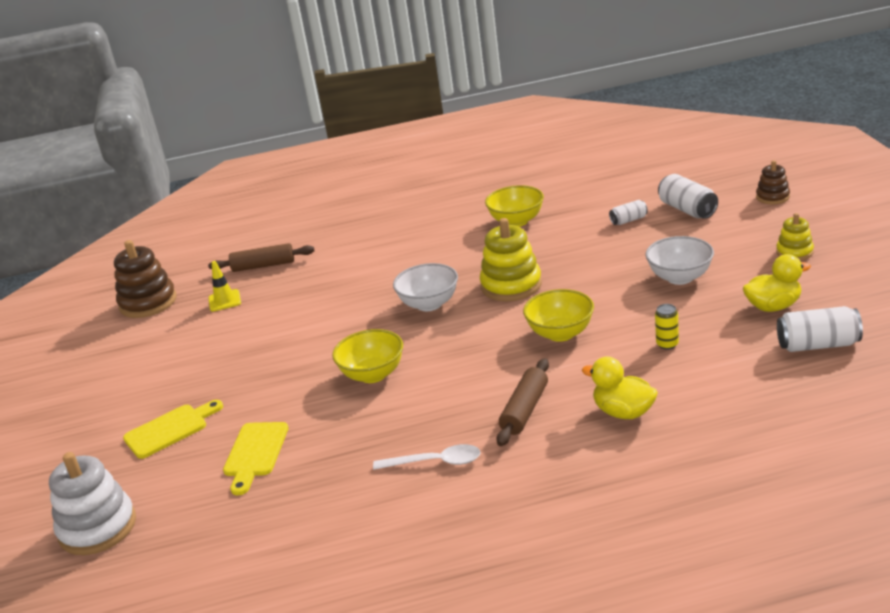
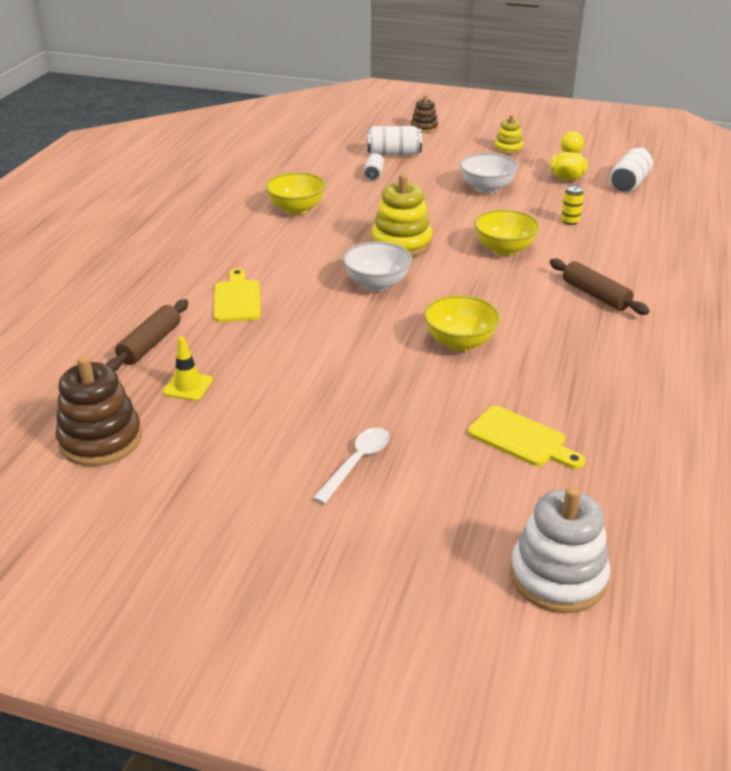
camera: 65 degrees left, 5 degrees up
(170, 429) = (416, 483): yellow cutting board -> yellow cutting board (237, 299)
(435, 462) = (629, 352): white spoon -> white spoon (357, 463)
(623, 412) = (639, 263): yellow duck -> none

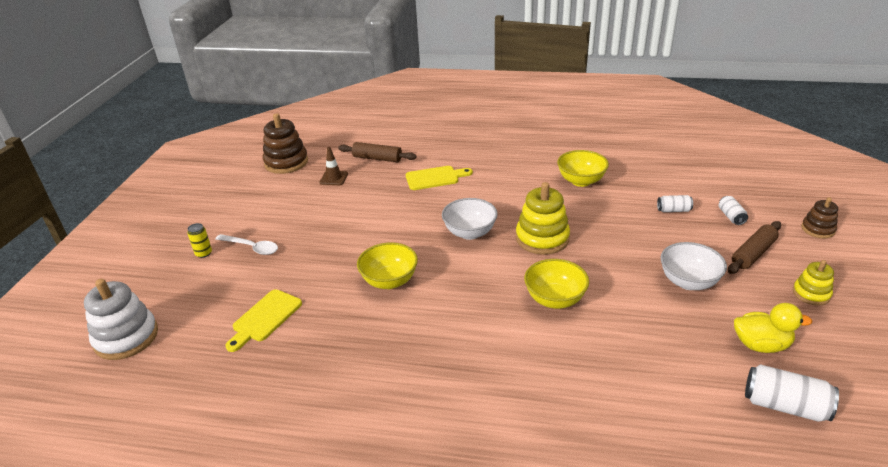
camera: 85 degrees right, 0 degrees up
(188, 386) = (333, 178): yellow traffic cone -> brown traffic cone
(394, 154) = (731, 216): white can -> white can, size x0.59
(570, 221) = (640, 347): yellow can -> yellow can (203, 253)
(595, 295) = (481, 364): brown rolling pin -> brown rolling pin (753, 254)

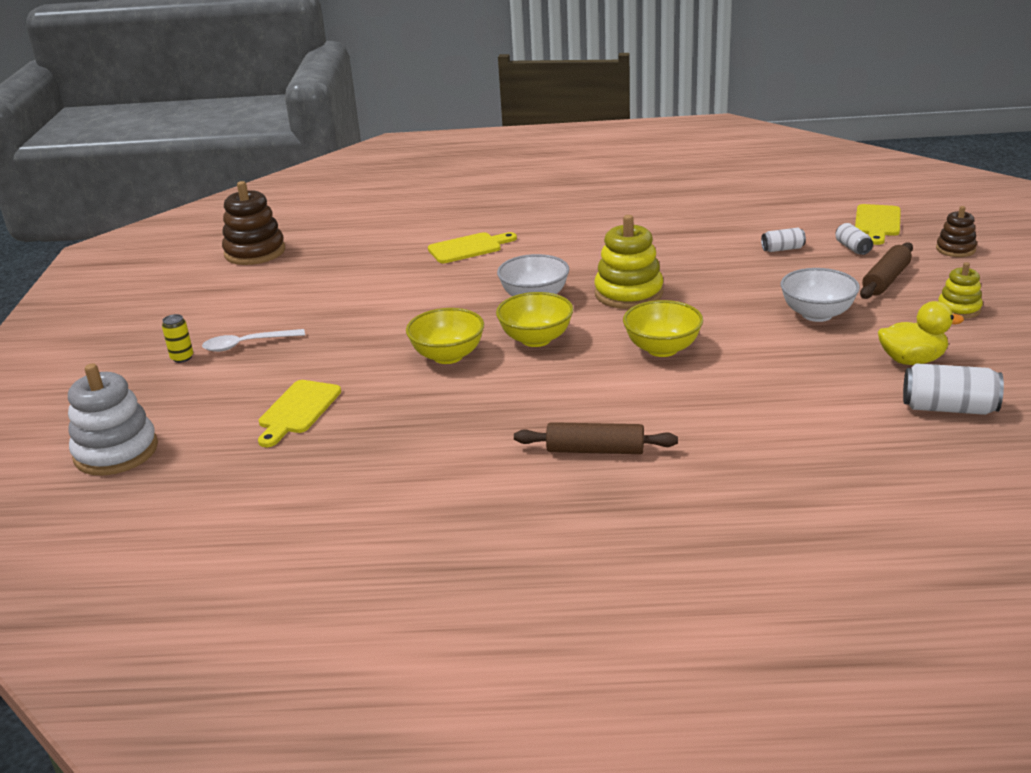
camera: 10 degrees left, 5 degrees down
(251, 247) = (247, 344): white spoon -> white spoon turned 150 degrees clockwise
(333, 178) = (329, 262): brown traffic cone -> none
(377, 158) = (381, 235): brown rolling pin -> brown rolling pin (595, 450)
(581, 181) = (660, 232): yellow bowl -> yellow bowl (536, 339)
(756, 193) = (877, 223): none -> yellow cutting board

